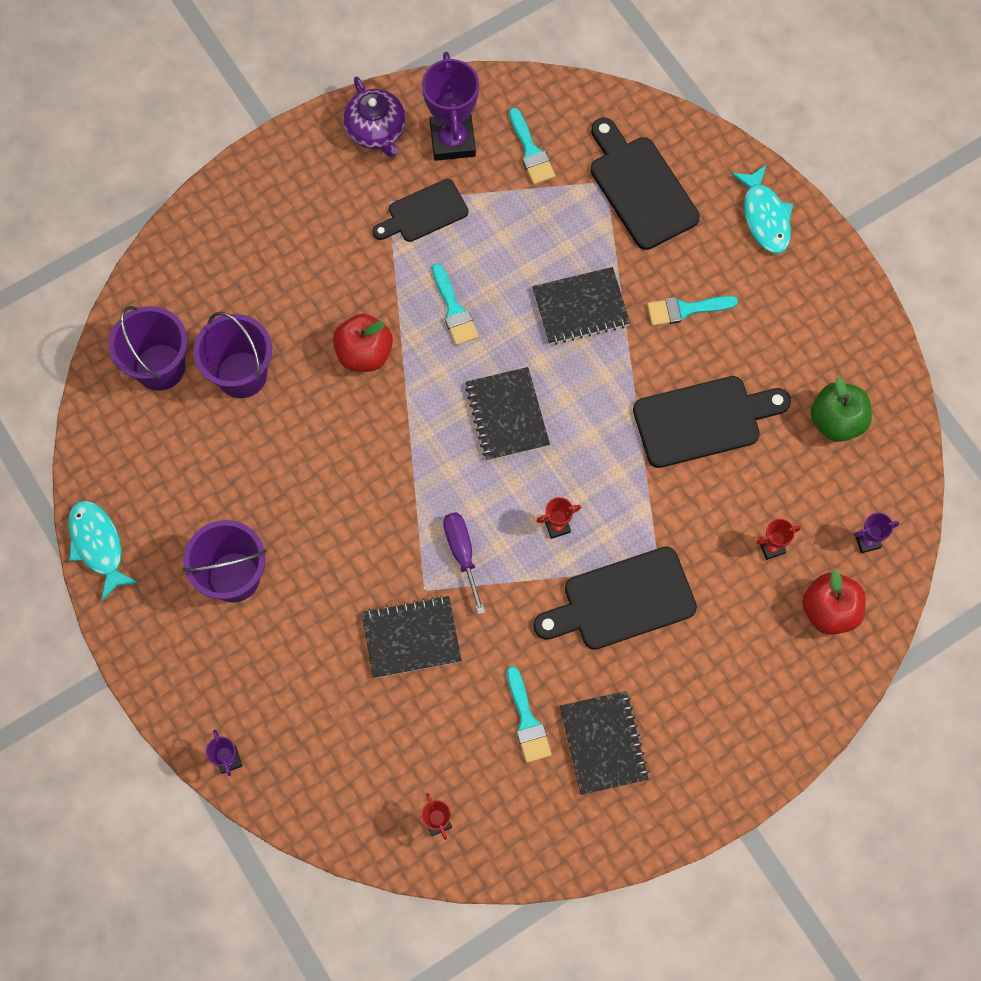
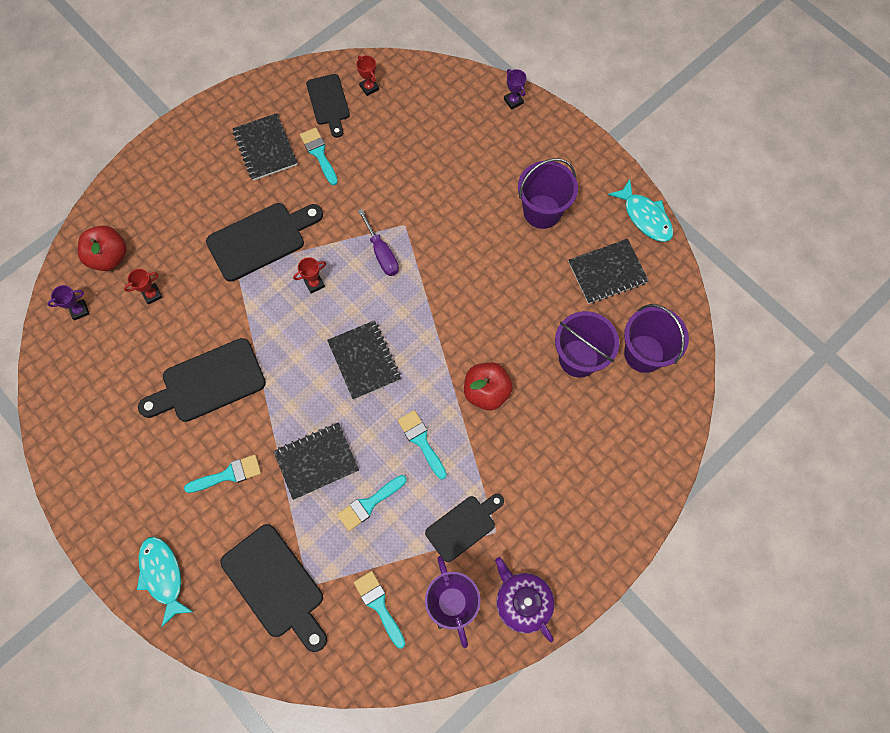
camera: 170 degrees right, 0 degrees up
(411, 638) = (407, 192): black notebook -> black notebook (607, 272)
(502, 805) = (329, 102): none -> black cutting board
(526, 252) = (369, 504): none -> turquoise brush
(836, 421) = (101, 400): green apple -> none

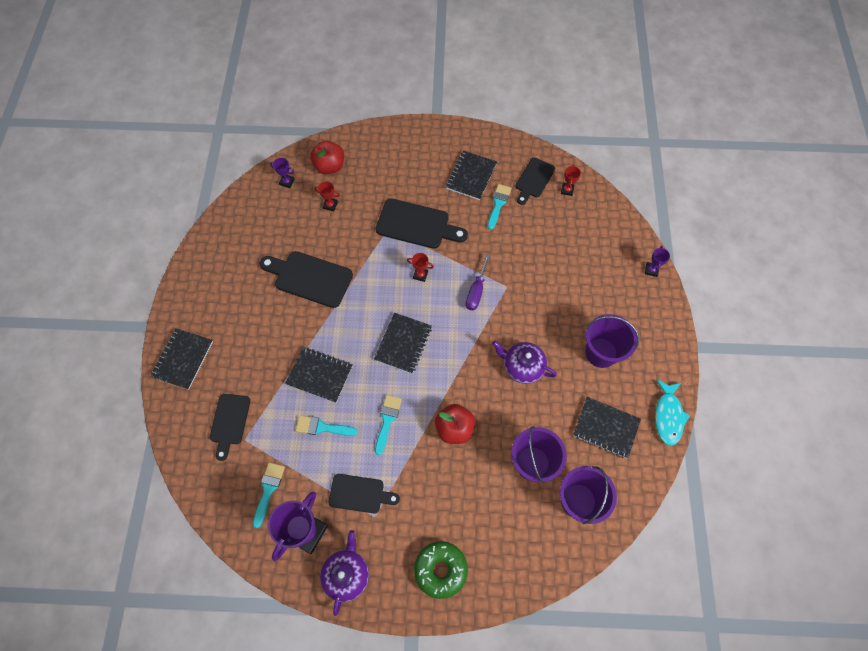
camera: 45 degrees right, 5 degrees down
(163, 575) = (183, 359): turquoise fish -> black notebook
(228, 474) = (268, 337): turquoise brush -> none
(276, 585) = (229, 422): black cutting board -> black cutting board, size x0.65
(489, 284) = (522, 366): none -> purple teapot
(594, 518) = (440, 570): none -> green donut

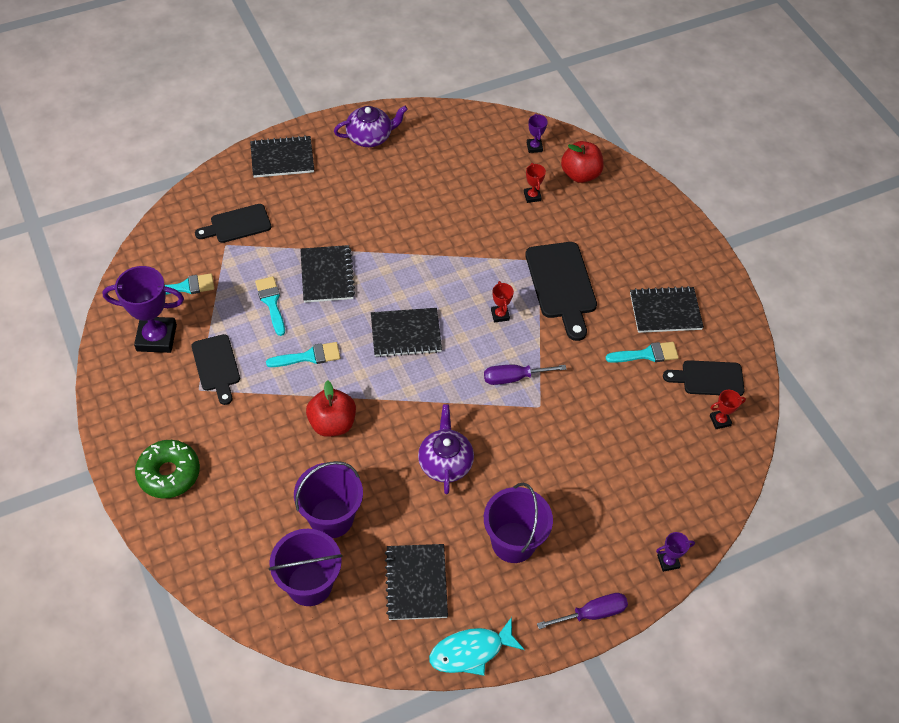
camera: 60 degrees right, 10 degrees down
(310, 278) = (432, 218): black cutting board -> none
(346, 574) = (129, 390): purple teapot -> purple teapot (370, 137)
(669, 331) = (592, 613): none -> purple screwdriver

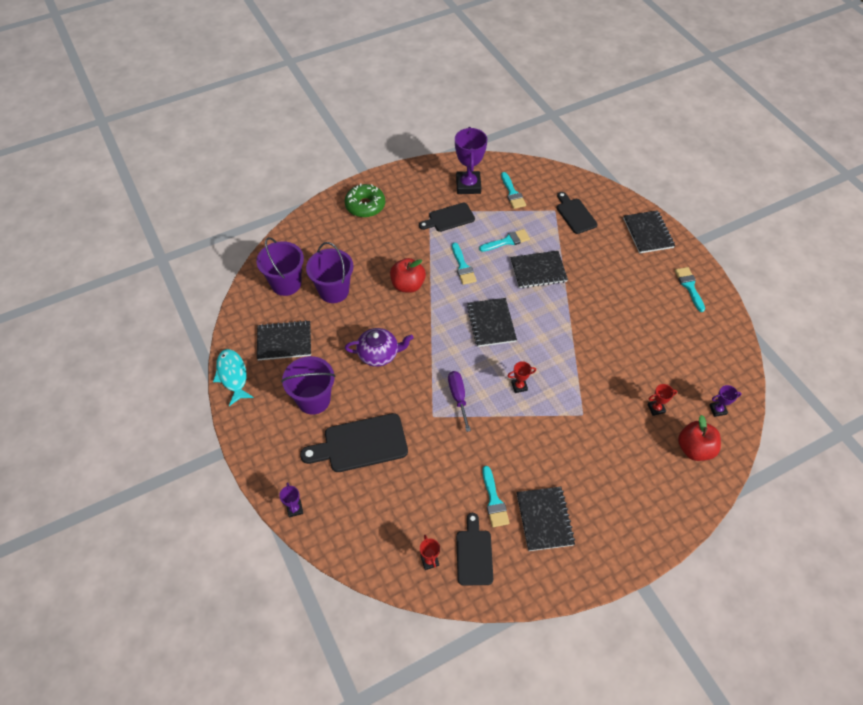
camera: 90 degrees right, 0 degrees up
(370, 137) = (689, 286): purple teapot -> turquoise brush
(561, 285) = (559, 432): black cutting board -> black cutting board (361, 444)
(592, 613) = (255, 452): purple screwdriver -> none

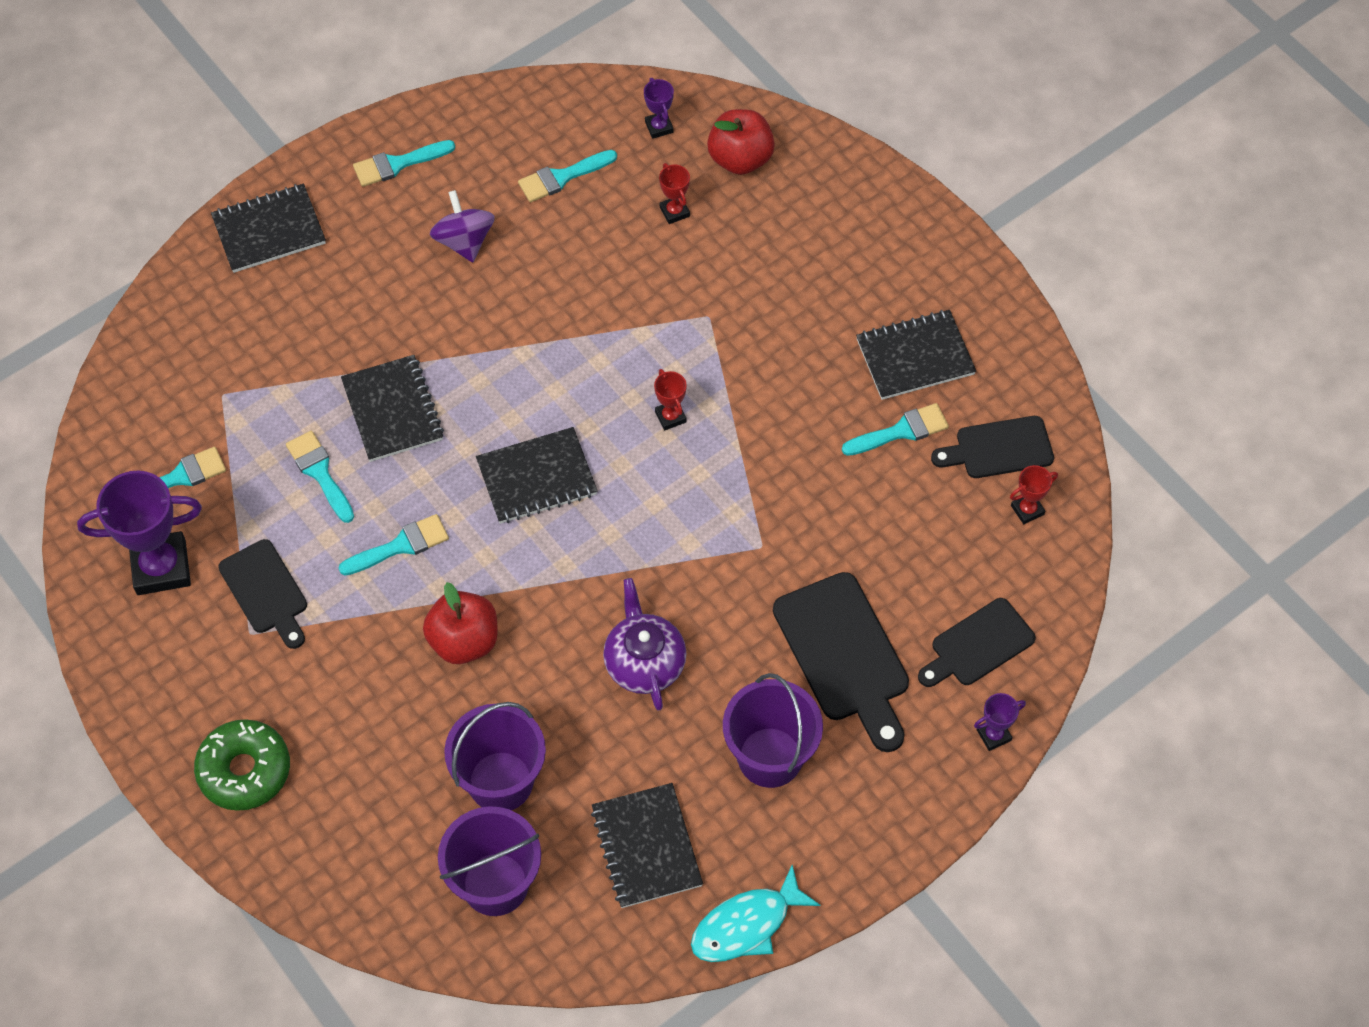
camera: 100 degrees left, 5 degrees up
(458, 397) = (713, 511): purple screwdriver -> none
(575, 214) = (230, 357): black cutting board -> black cutting board (978, 645)
(638, 309) = (464, 241): none -> purple spinning top
(680, 357) = (562, 177): none -> turquoise brush

